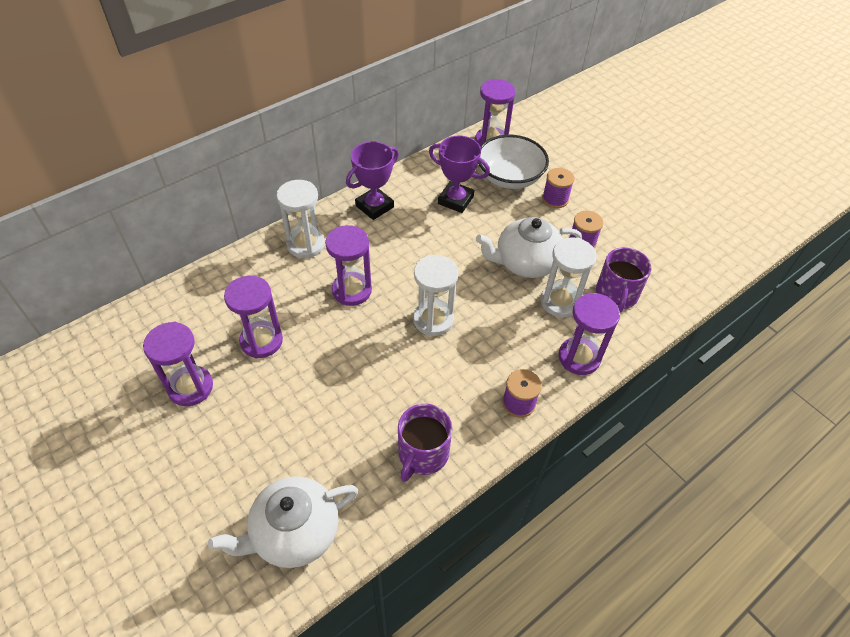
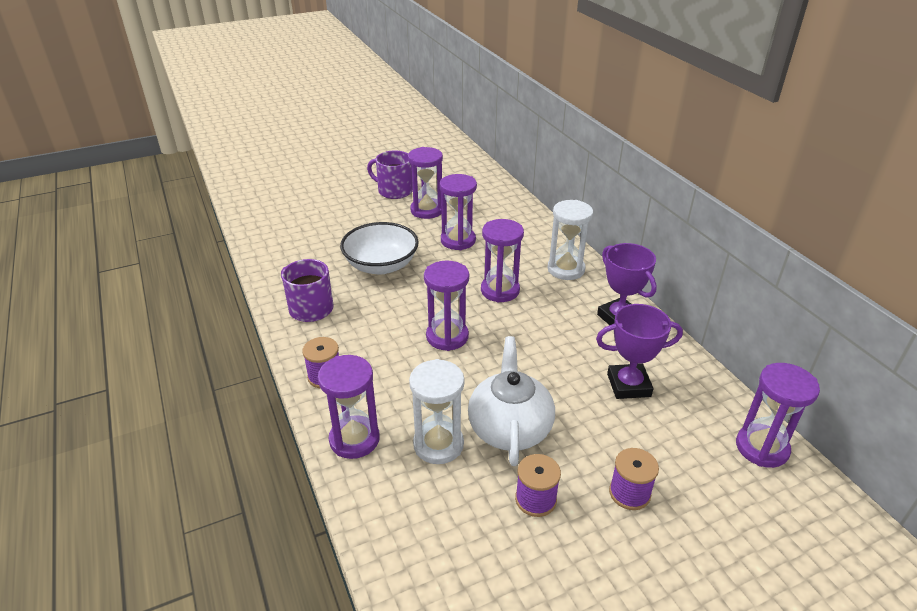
camera: 105 degrees right, 15 degrees down
(294, 532) = (288, 245): white teapot -> none
(433, 320) = (447, 336): white hourglass -> purple hourglass
(455, 200) = (628, 385): purple trophy -> purple trophy turned 45 degrees clockwise
(509, 177) = (677, 450): white bowl -> white bowl (381, 265)
(616, 294) = (432, 509): purple mug -> purple mug (394, 191)

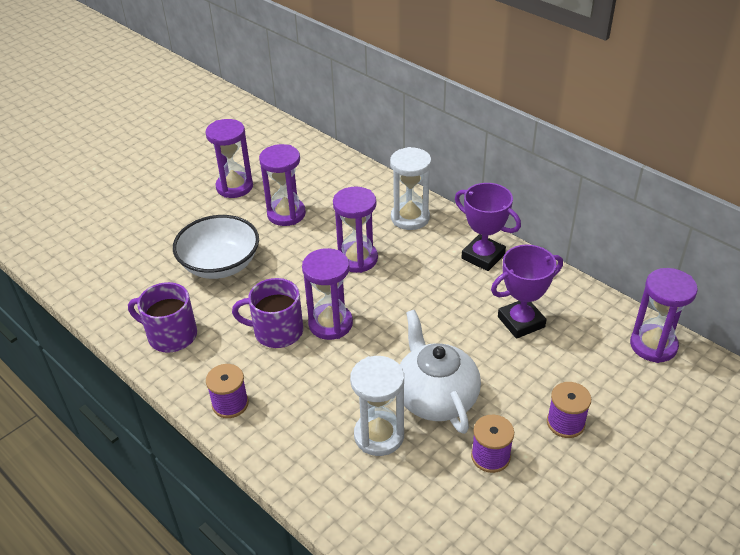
camera: 20 degrees left, 5 degrees up
(354, 439) = (296, 457): purple hourglass -> none
(394, 191) = (185, 172): purple mug -> purple mug (277, 331)

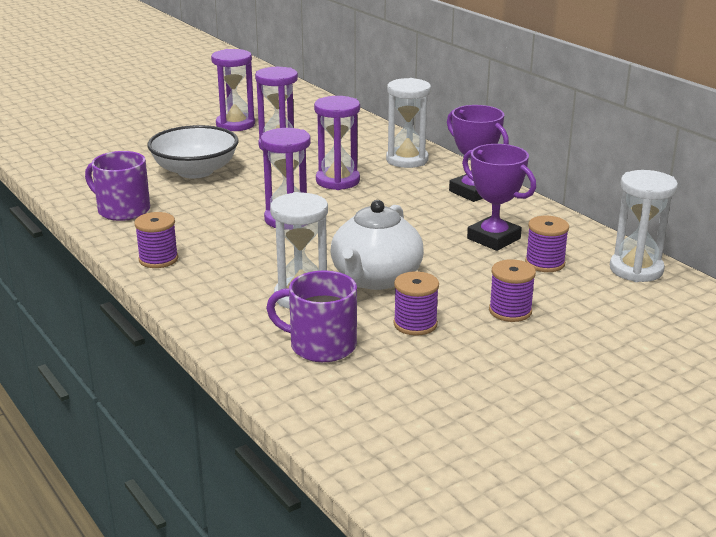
camera: 10 degrees right, 15 degrees down
(277, 331) = (230, 218): purple mug -> purple mug (321, 345)
(436, 397) = (375, 278): white teapot -> white teapot turned 150 degrees counterclockwise
(521, 322) = (493, 238): purple trophy -> purple trophy turned 60 degrees clockwise
(575, 349) = (545, 263): none -> purple spool
(653, 345) = (636, 269): purple hourglass -> white hourglass

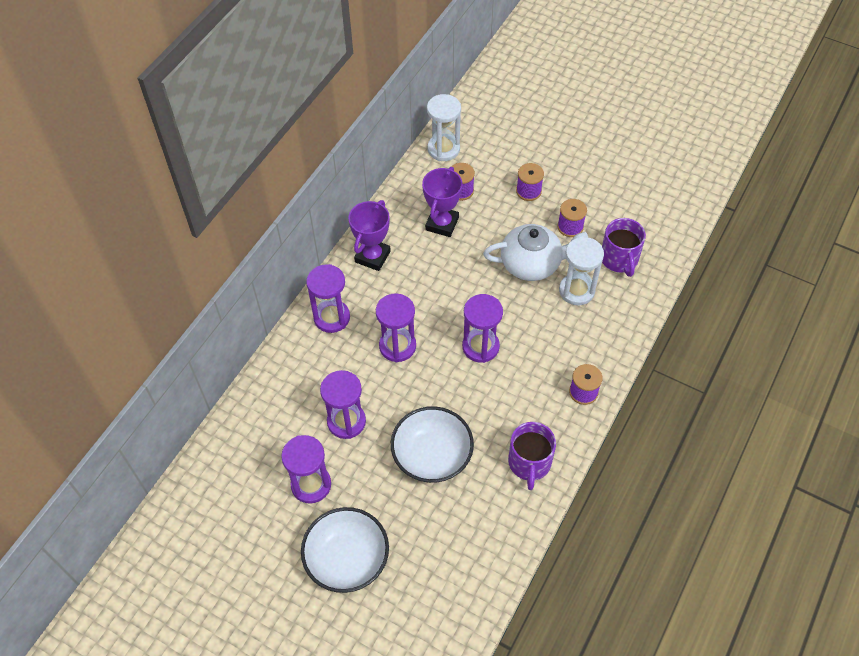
camera: 115 degrees left, 30 degrees up
(152, 125) = (347, 559): none -> white bowl
(407, 160) = (332, 317): white hourglass -> purple hourglass

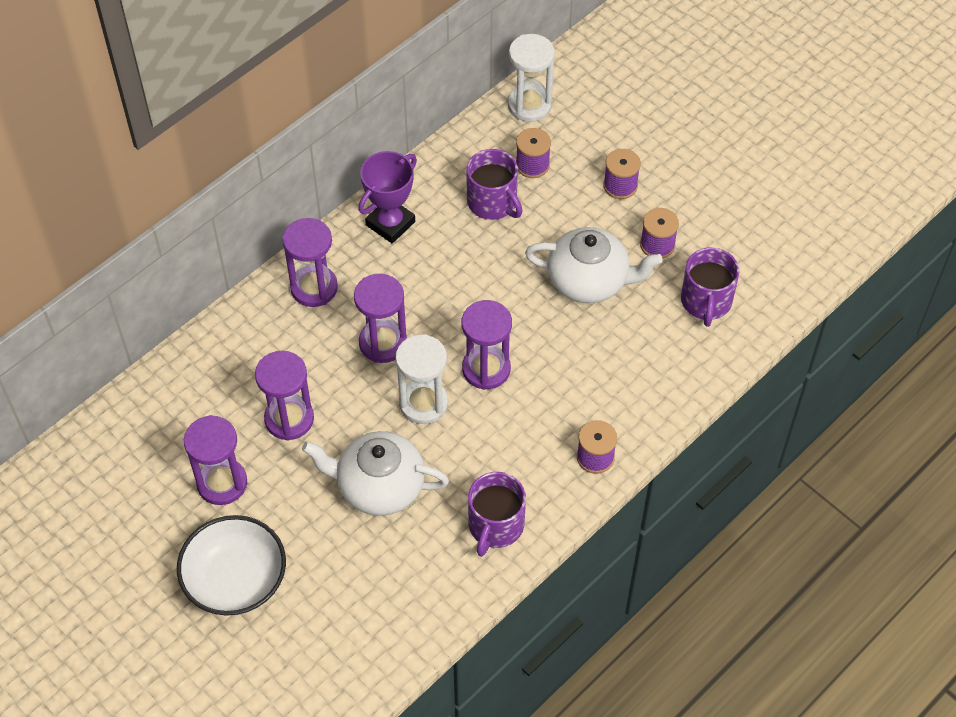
camera: 15 degrees right, 0 degrees up
(432, 455) = (379, 486): white bowl -> white teapot
(442, 224) = (493, 202): purple trophy -> purple mug
(576, 290) = (634, 328): white hourglass -> white hourglass (423, 403)

